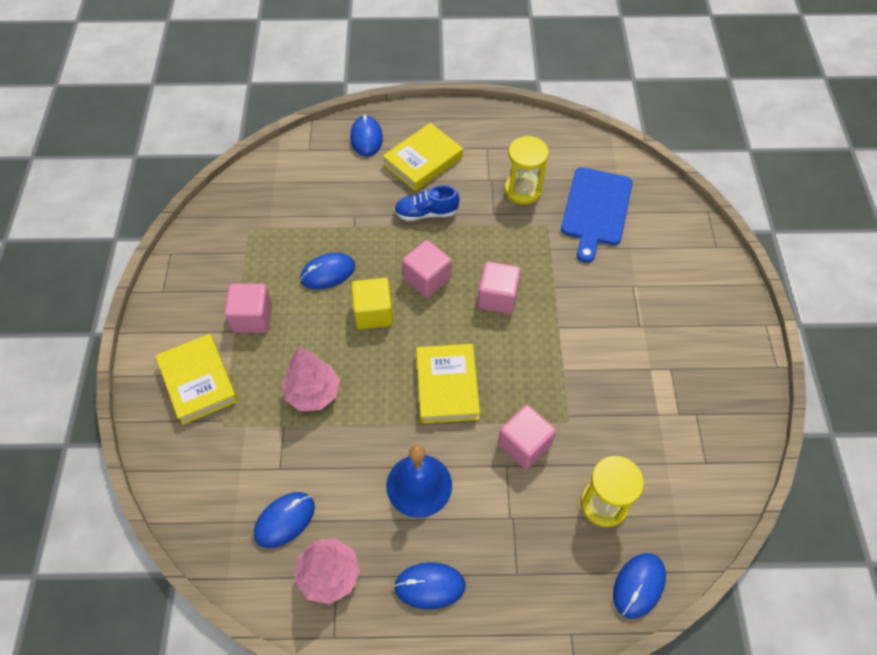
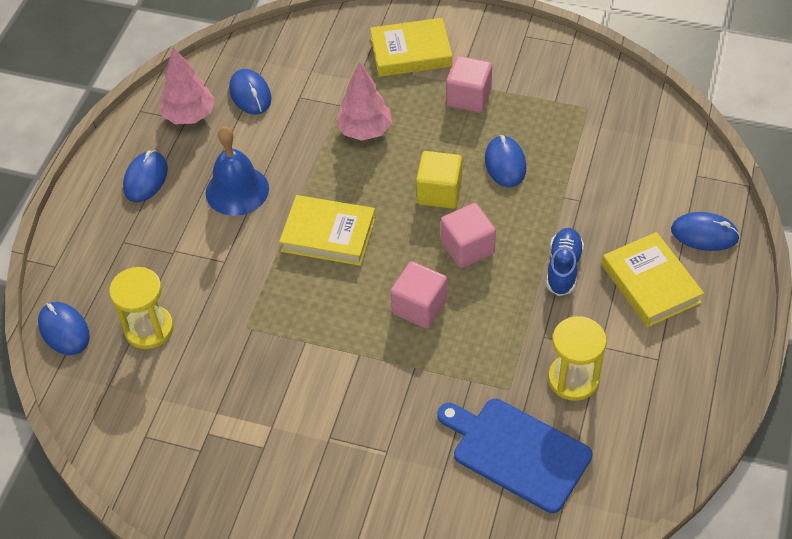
camera: 110 degrees right, 5 degrees down
(524, 444) = (238, 282): pink cube -> none

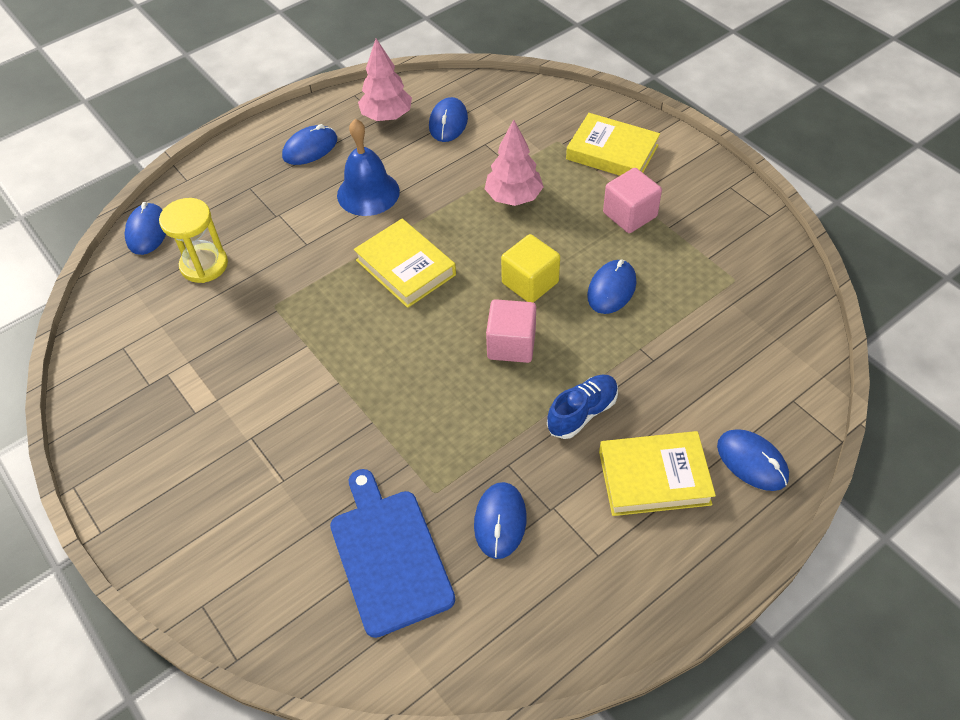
camera: 35 degrees right, 0 degrees up
(419, 307) = (424, 371): pink cube -> none
(573, 379) = (500, 521): yellow hourglass -> blue mouse
(650, 284) = (654, 477): yellow book -> yellow book turned 75 degrees clockwise

